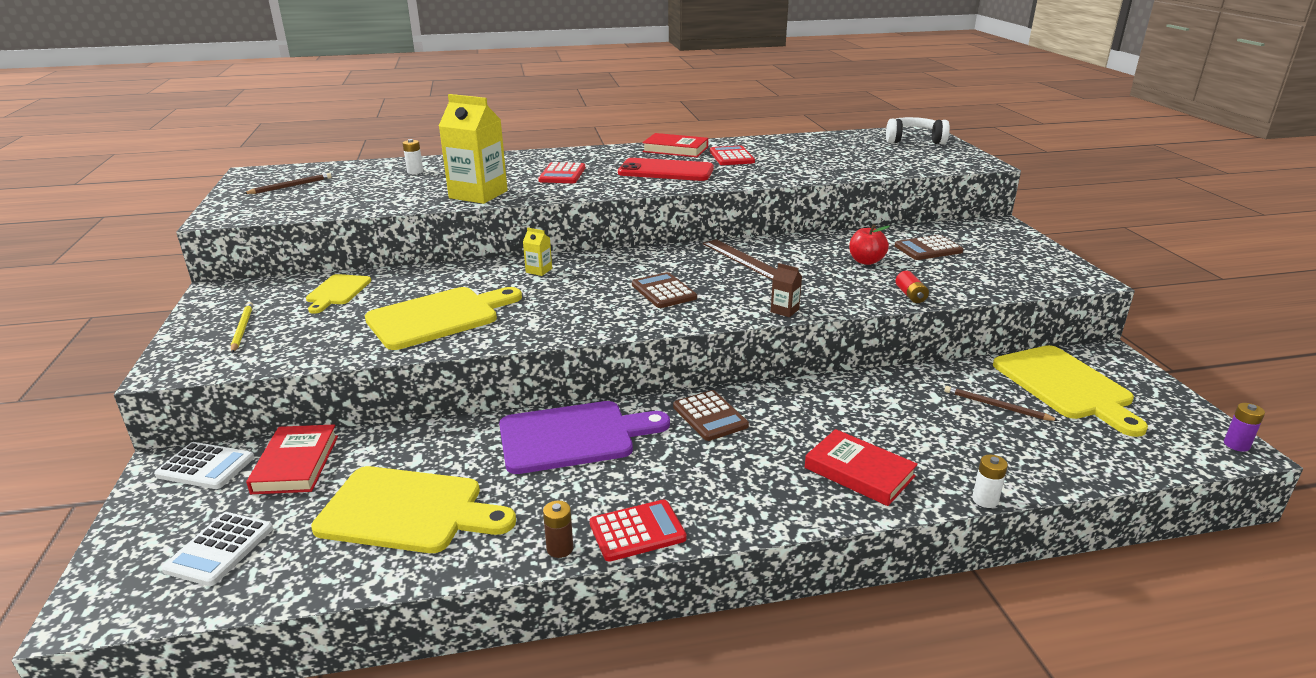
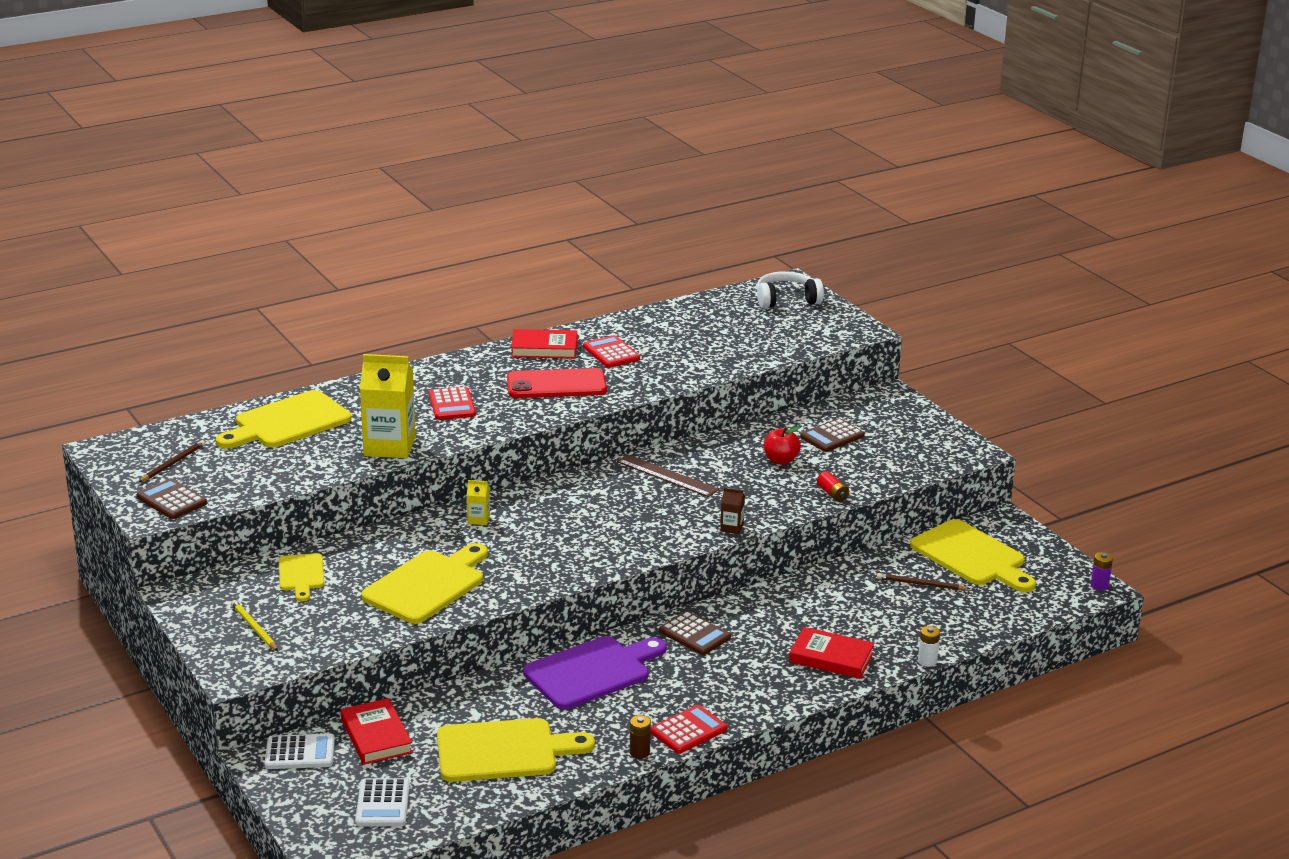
camera: 20 degrees left, 0 degrees up
(415, 171) = (287, 422): white battery -> yellow cutting board
(663, 291) = (614, 524): brown calculator -> brown calculator (172, 500)

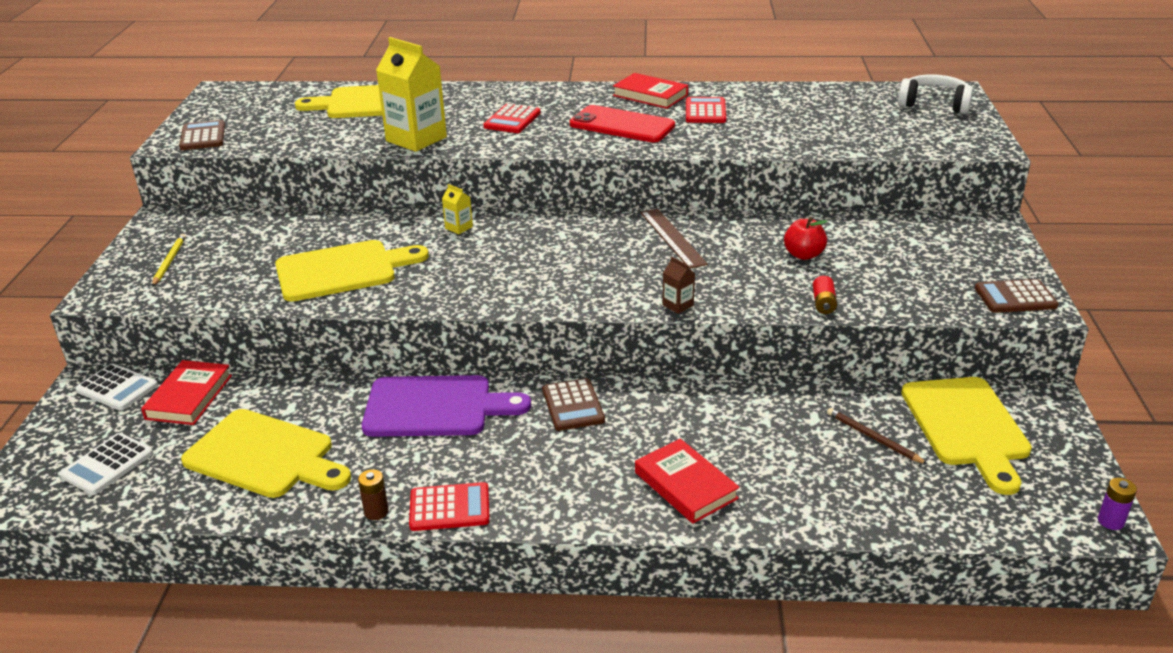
camera: 35 degrees right, 5 degrees up
(173, 463) = (247, 111): brown pencil -> none
(301, 575) = (263, 230): yellow cutting board -> none
(832, 436) = (884, 247): brown calculator -> brown calculator (1015, 297)
(927, 661) = (793, 534): white battery -> none

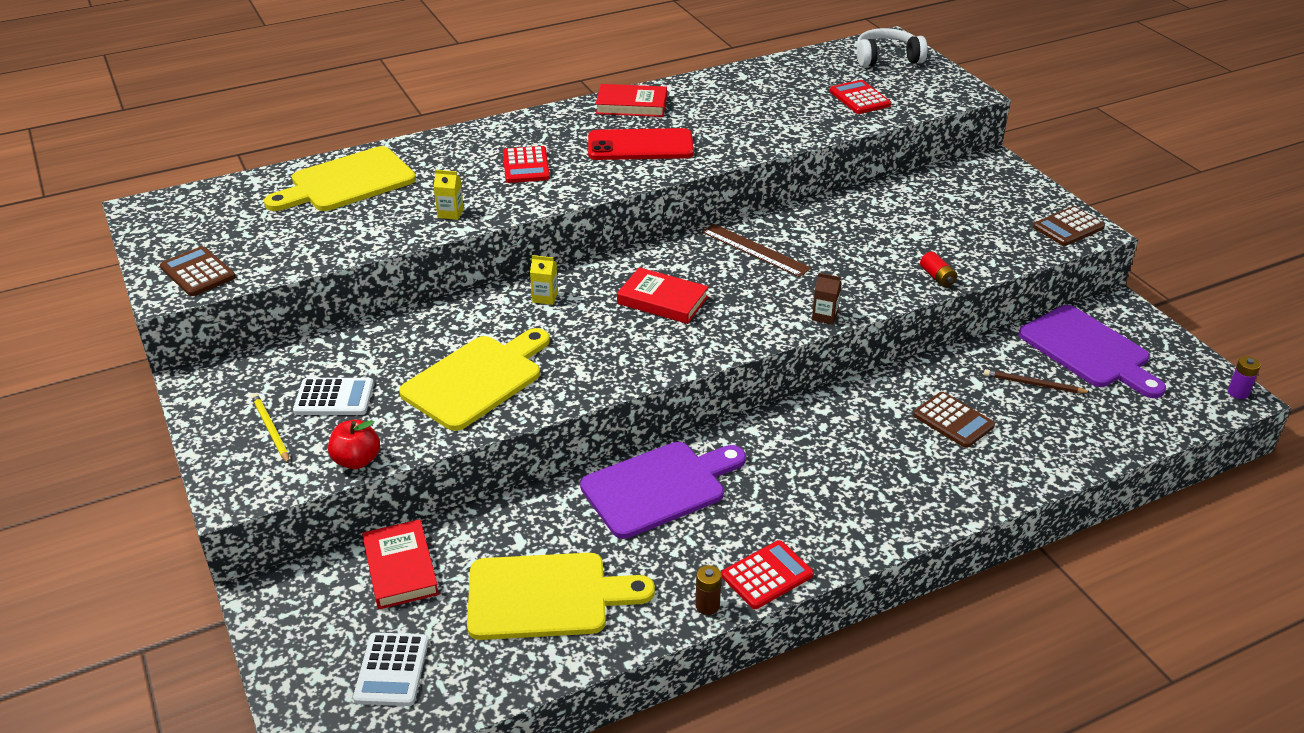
camera: 30 degrees left, 5 degrees up
(117, 388) = (308, 589): white calculator -> white calculator (334, 398)
(416, 139) = (450, 213): yellow carton -> yellow carton, size x0.44
(573, 405) = (778, 441): brown calculator -> brown calculator (953, 420)
(685, 485) = (935, 478): red book -> red book (662, 300)
(705, 111) = (701, 111): red calculator -> red calculator (859, 98)
(803, 255) = (879, 235): red apple -> red apple (357, 460)
(966, 427) = (1088, 350): yellow cutting board -> purple cutting board

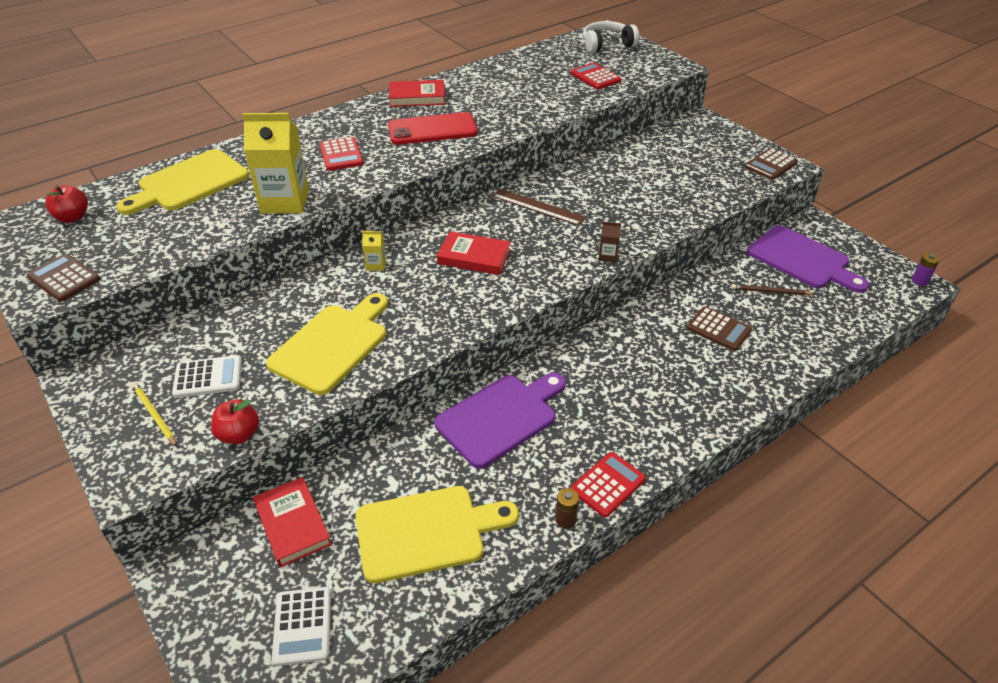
camera: 10 degrees left, 5 degrees up
(215, 208) = (73, 217): none -> red apple
(450, 213) = (285, 201): yellow carton -> yellow carton, size x2.30
(937, 277) = (685, 214): red battery -> none

